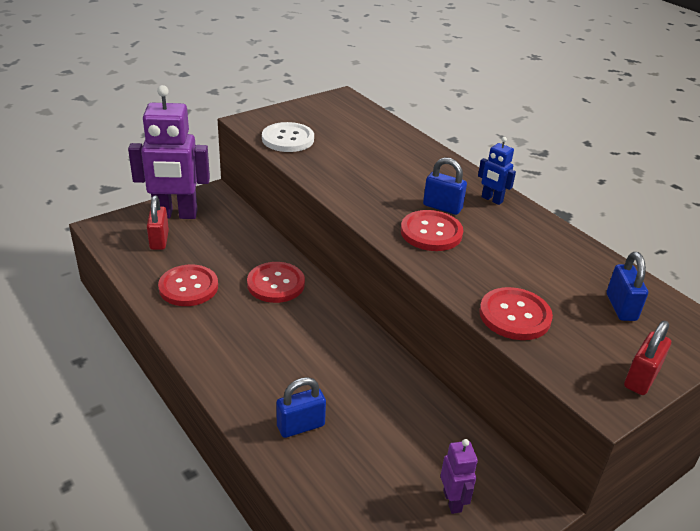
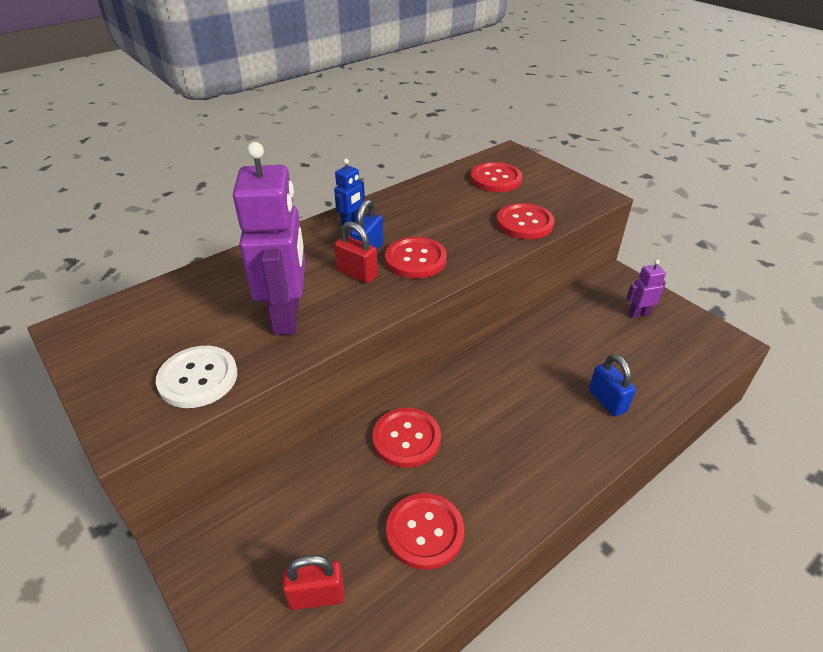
camera: 90 degrees left, 5 degrees up
(175, 215) = (244, 587): purple robot -> purple robot (287, 316)
(621, 307) = (495, 179): blue padlock -> red button
(641, 378) = (569, 181): red padlock -> red padlock (357, 274)

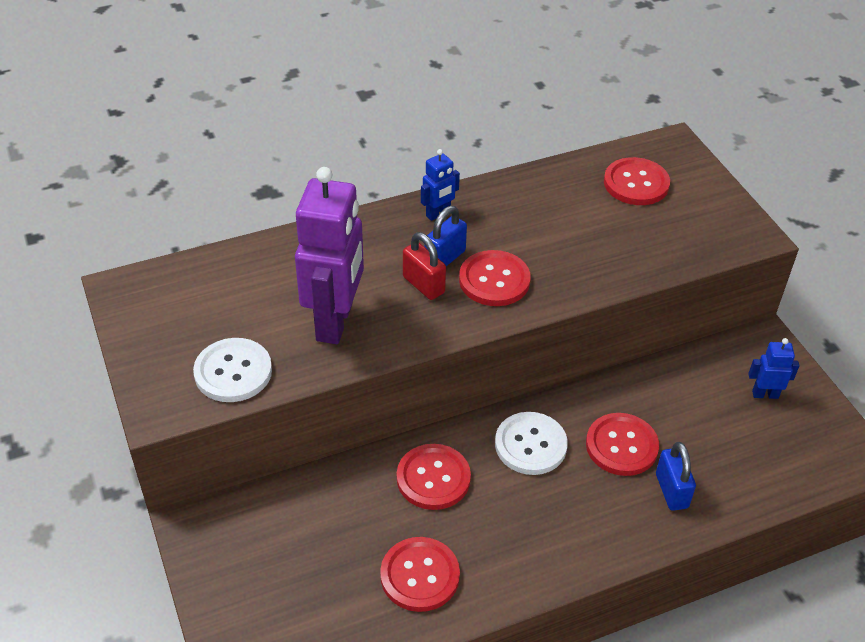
camera: 15 degrees right, 5 degrees up
(316, 596) = (300, 605): red padlock -> none
(478, 391) = (530, 445): none -> white button
(524, 223) = (642, 256): red button -> red button (621, 446)
(638, 314) = (765, 394): purple robot -> blue robot

